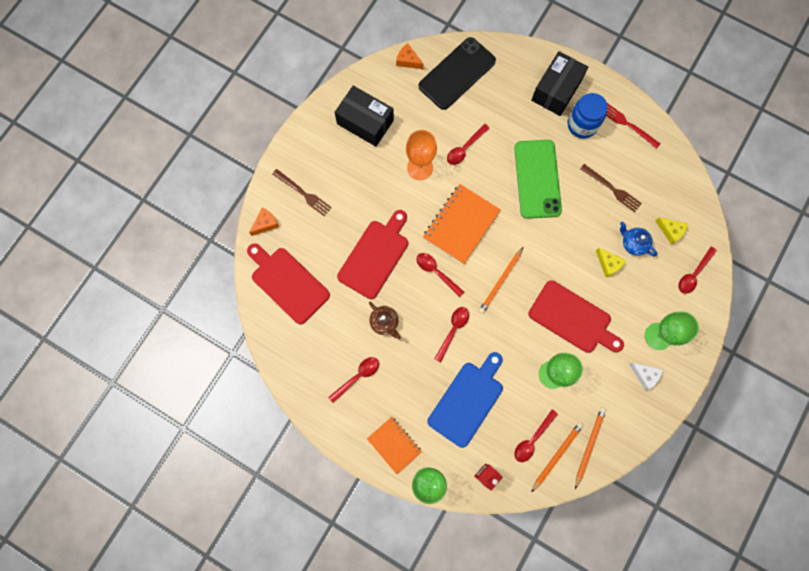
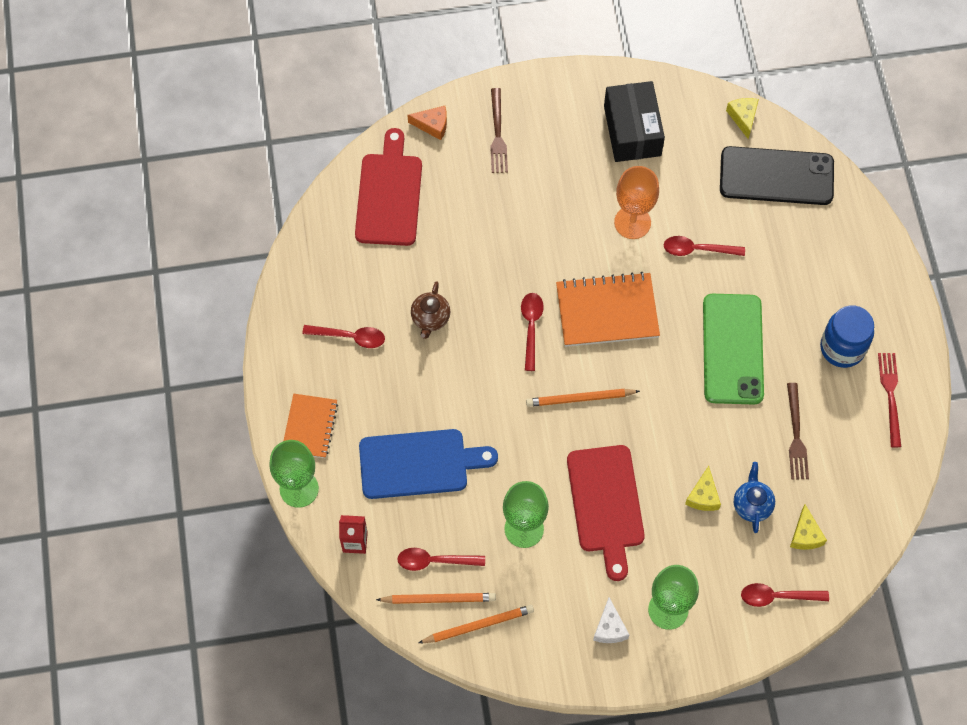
camera: 50 degrees right, 10 degrees down
(375, 256) = (493, 254): red cutting board -> none
(408, 61) = (743, 117): orange cheese -> yellow cheese
(453, 330) = (482, 392): red spoon -> none
(537, 179) = (733, 349): green phone -> green phone turned 45 degrees counterclockwise
(556, 90) = (857, 291): black box -> none

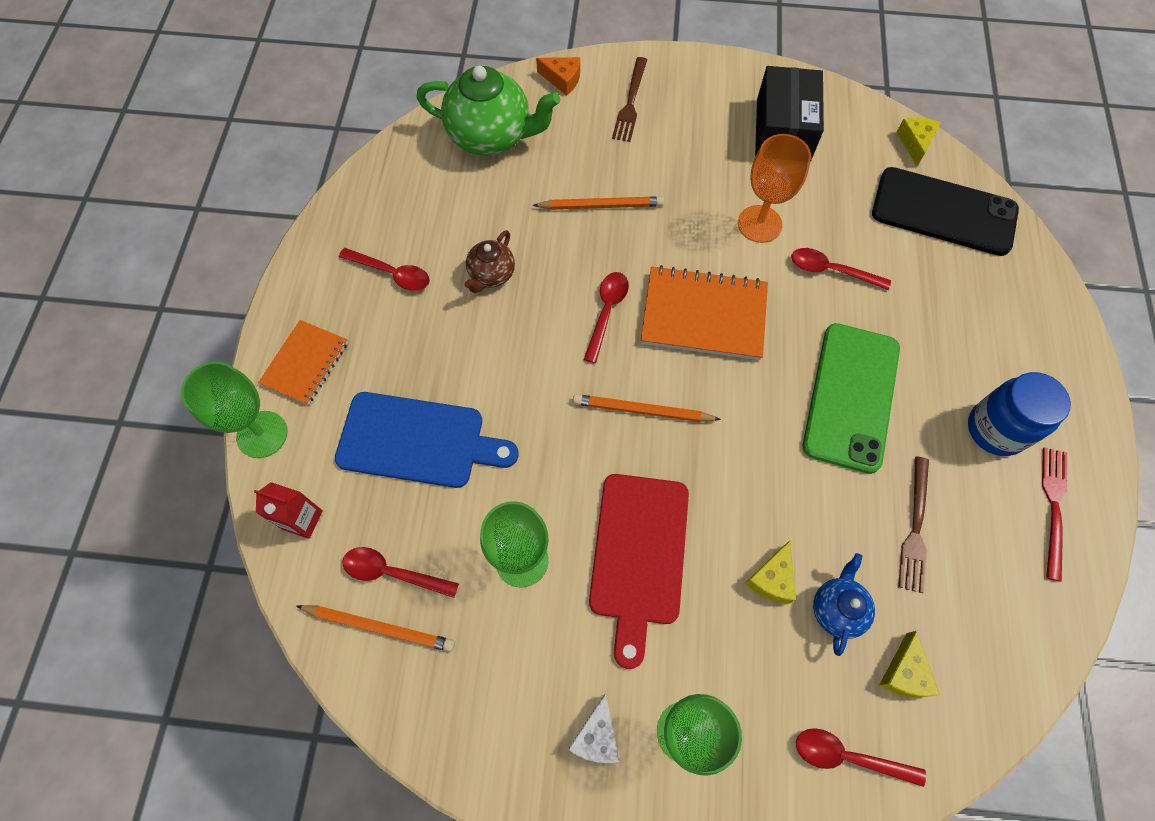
camera: 15 degrees right, 0 degrees up
(389, 195) = (491, 136): red cutting board -> green teapot
(478, 625) = (418, 680): orange pencil -> orange pencil (601, 206)

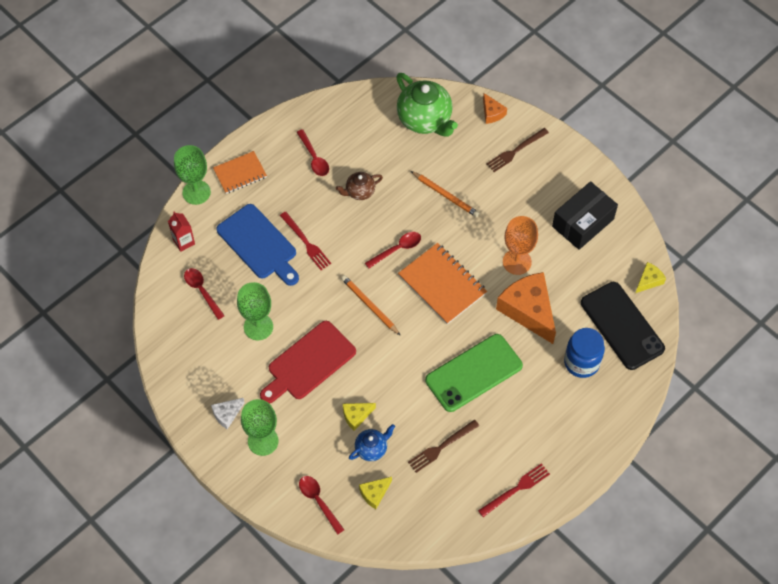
camera: 40 degrees right, 5 degrees down
(379, 627) = (179, 308): orange pencil -> none
(481, 390) = (306, 242): none -> red fork
(831, 270) = (528, 310): red spoon -> orange cheese
(995, 429) = (527, 439): blue jar -> blue jar (581, 362)

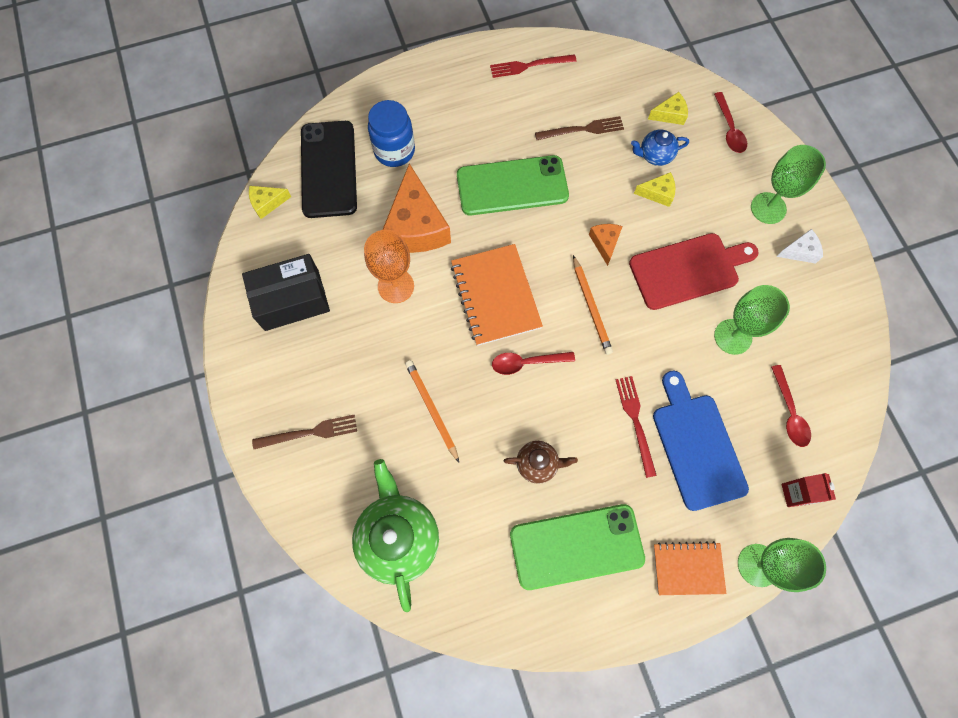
camera: 155 degrees left, 10 degrees up
(314, 158) = (576, 546): red spoon -> green phone
(492, 113) = (305, 505): orange cheese -> orange cheese (605, 243)

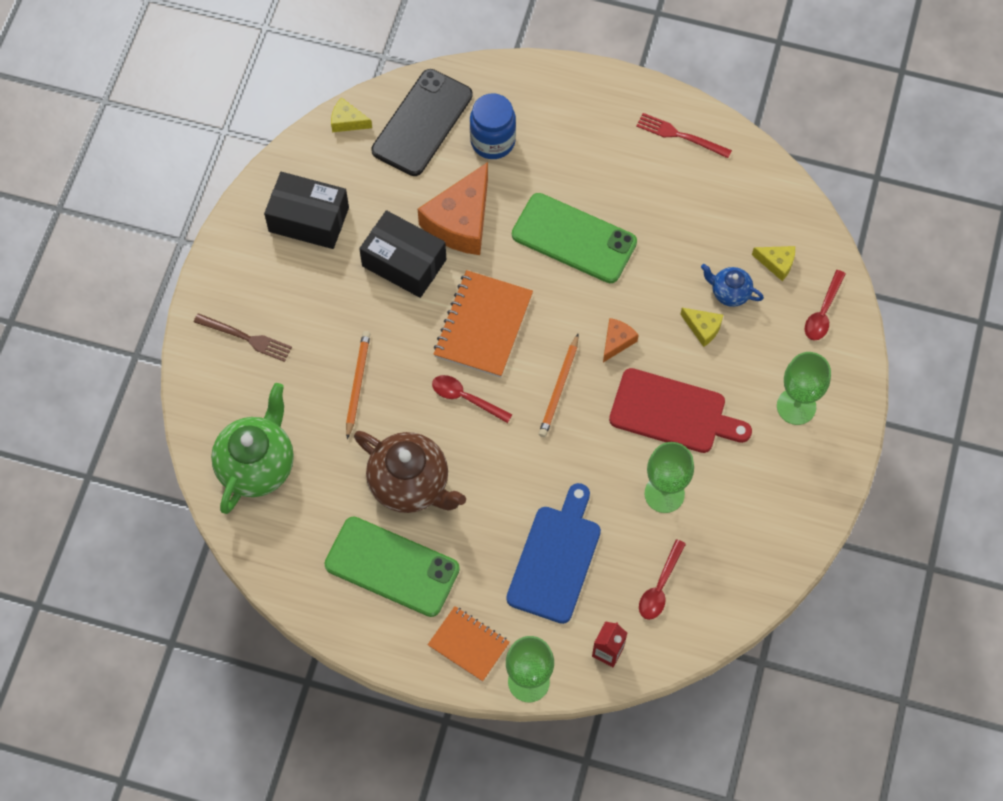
camera: 35 degrees right, 5 degrees down
(396, 286) = (404, 263): orange goblet -> black box
(537, 464) = (410, 484): brown teapot -> brown teapot, size x1.92
(582, 129) = (681, 227): brown fork -> none
(635, 422) = (519, 506): red fork -> none
(800, 251) = (791, 463): white cheese -> none

